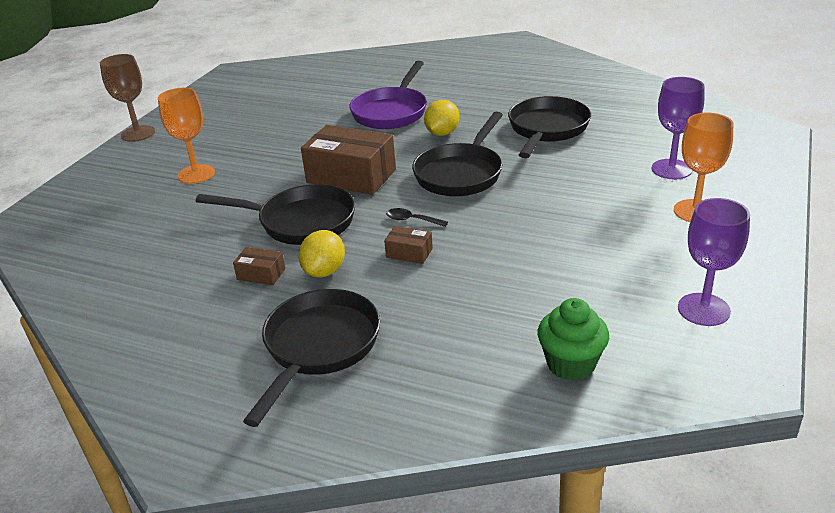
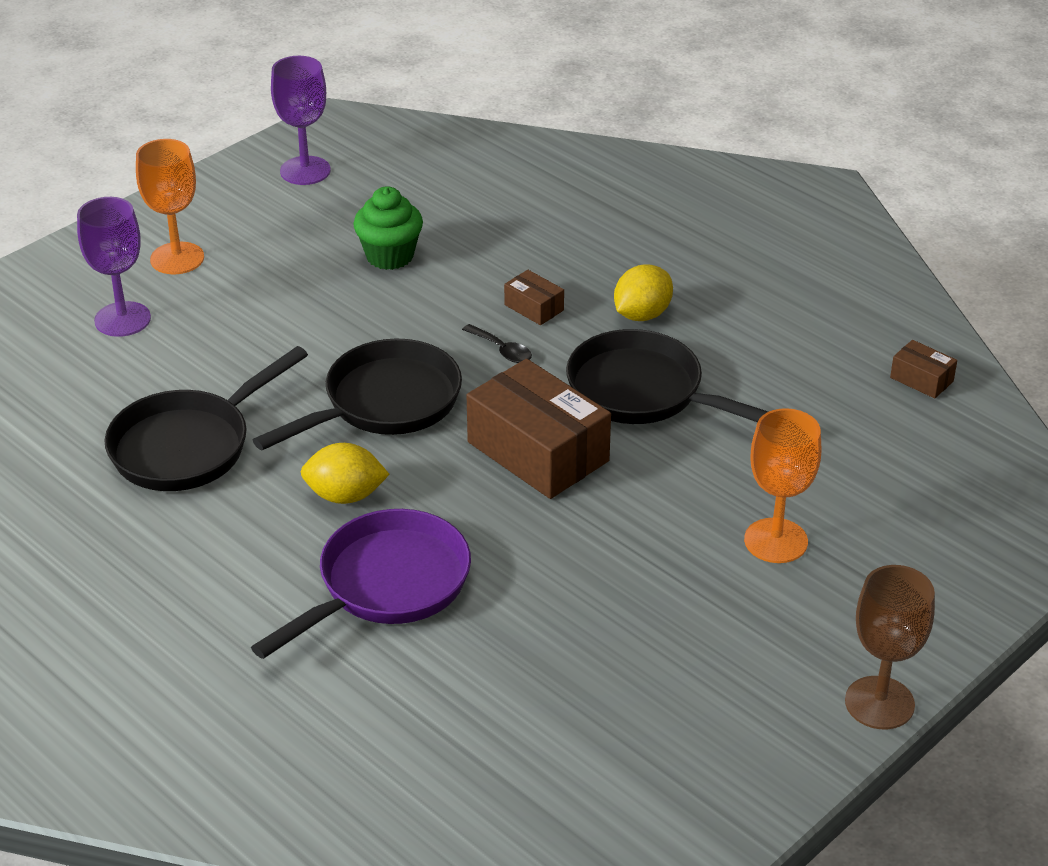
camera: 160 degrees left, 5 degrees up
(261, 274) = (717, 333): brown box -> brown box (921, 379)
(319, 347) = (680, 239): black pan -> none
(442, 133) = (345, 496): yellow lemon -> yellow lemon turned 45 degrees clockwise
(571, 364) = (465, 165): green cupcake -> green cupcake (390, 256)

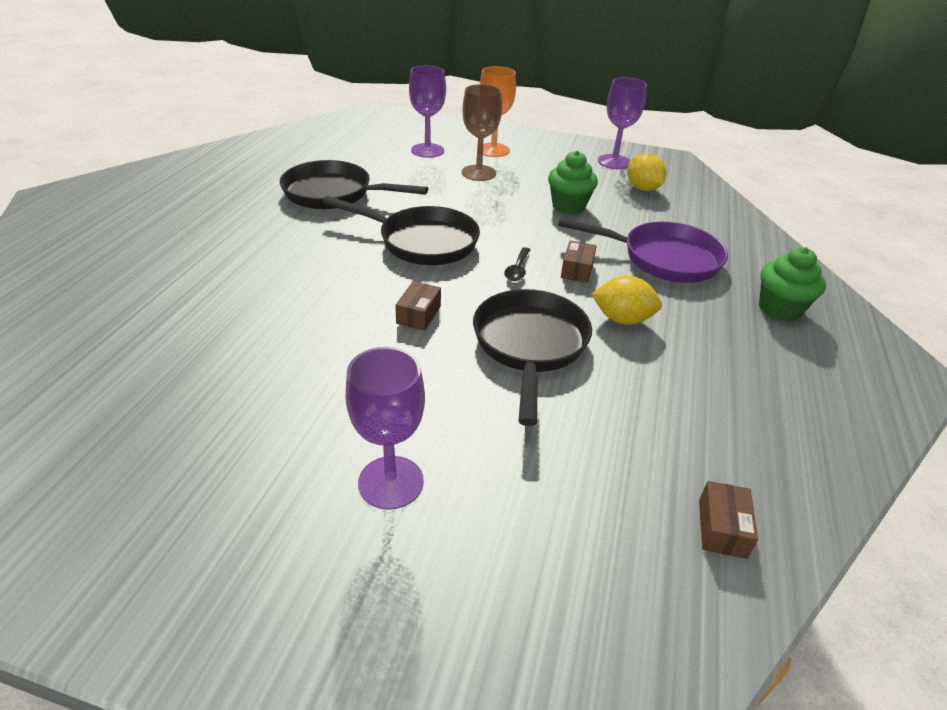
camera: 60 degrees right, 0 degrees up
(345, 496) = (320, 252): yellow lemon -> yellow lemon (642, 188)
(386, 585) = (236, 291): purple pan -> purple pan (663, 259)
(537, 452) = (418, 314): brown box -> brown box, size x0.45
(693, 209) = (779, 309): none -> green cupcake
(776, 541) = (391, 482): orange goblet -> purple goblet
(879, 703) = (166, 649): brown goblet -> brown goblet (478, 173)

